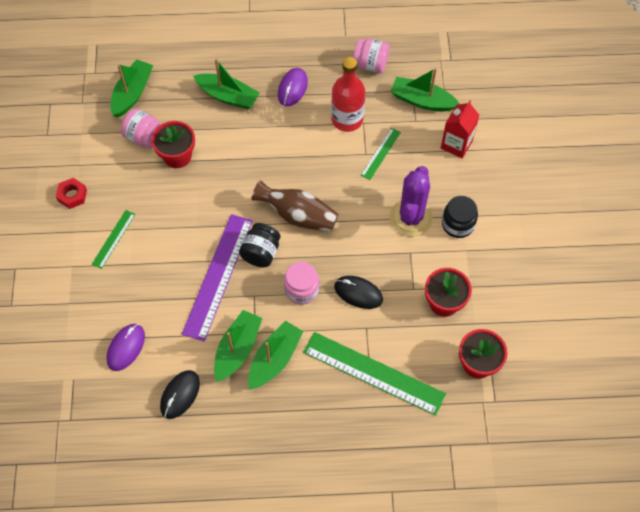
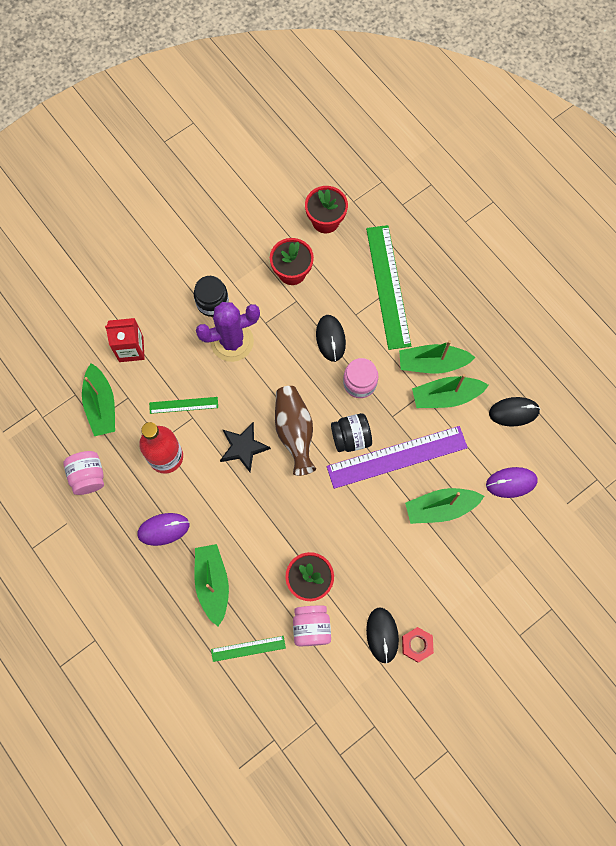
camera: 125 degrees left, 10 degrees up
(99, 178) = (382, 635): none -> black mouse
(113, 239) = (429, 571): green ruler -> green ruler (248, 648)
(132, 93) = (272, 680): green boat -> green boat (440, 508)
(313, 173) = (243, 447): none -> black star

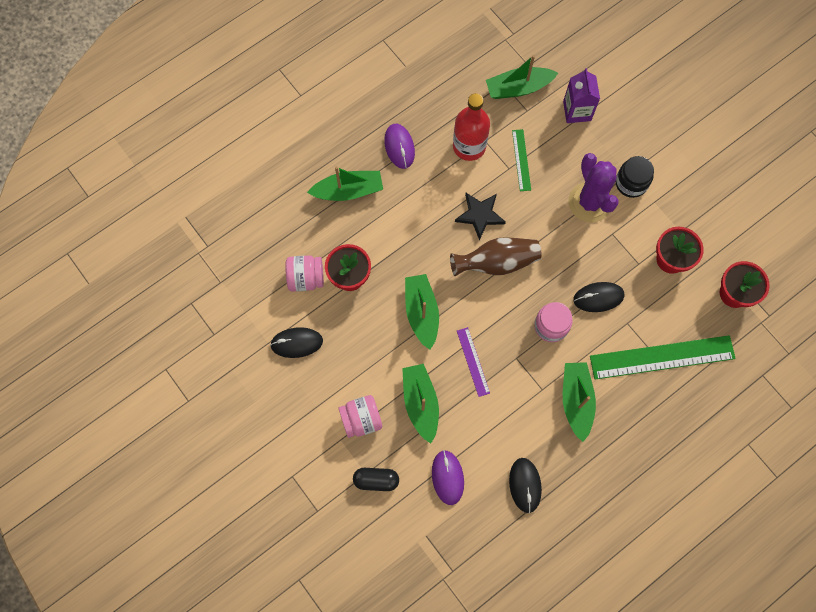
camera: 90 degrees right, 0 degrees up
(88, 476) = (449, 81): pink jar -> pink jar (361, 419)
(131, 349) = (577, 111): red carton -> purple carton
(248, 648) = (288, 223): green ruler -> none
(351, 438) = (492, 316): black jar -> none
(397, 457) = (473, 361): purple ruler -> purple ruler, size x0.49
(417, 645) = (286, 375): red nut -> none
(446, 396) = (540, 414): green boat -> green boat (421, 313)
(518, 551) = (376, 480): none -> black capsule

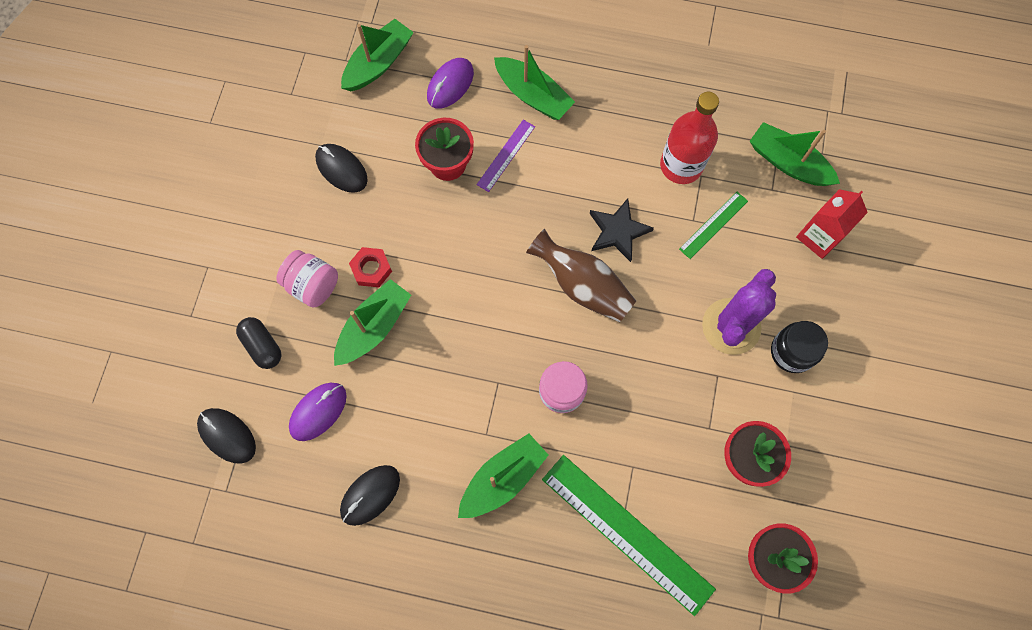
camera: 50 degrees right, 0 degrees up
(306, 278) = (412, 127): pink jar -> none
(381, 376) = (371, 269): none -> red nut
(399, 147) = (620, 104): purple mouse -> purple mouse (450, 85)
(421, 313) = (467, 256): green boat -> green boat (378, 63)
(473, 361) = (458, 343): purple ruler -> purple ruler (506, 155)
(577, 111) = (819, 237): purple carton -> red carton
(598, 297) = (634, 415): black mouse -> black mouse (227, 436)

